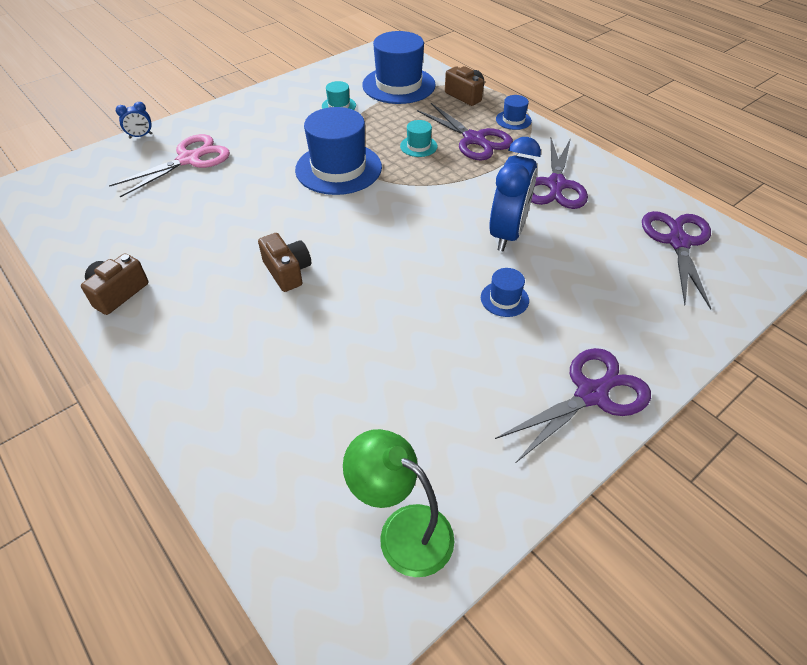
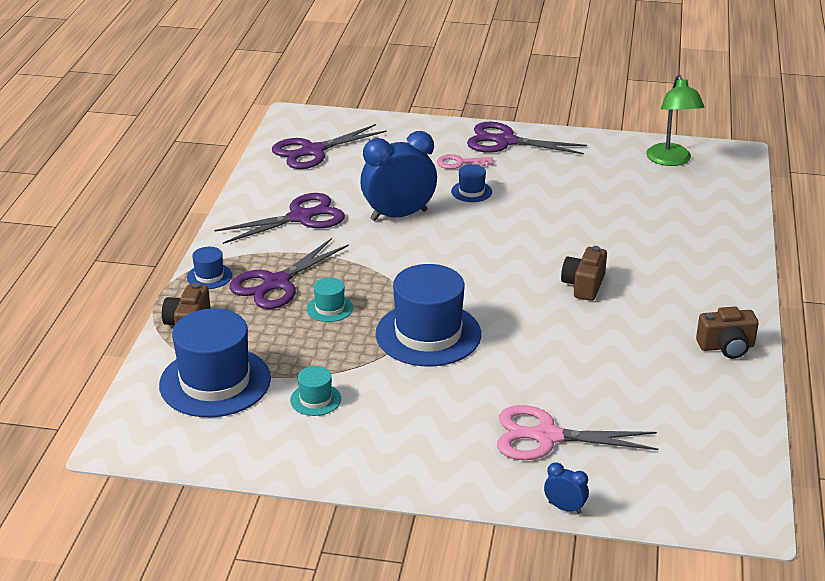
camera: 130 degrees left, 15 degrees down
(474, 139) = (276, 283): purple scissors -> purple scissors turned 150 degrees counterclockwise
(570, 325) = (460, 163): none -> pink key

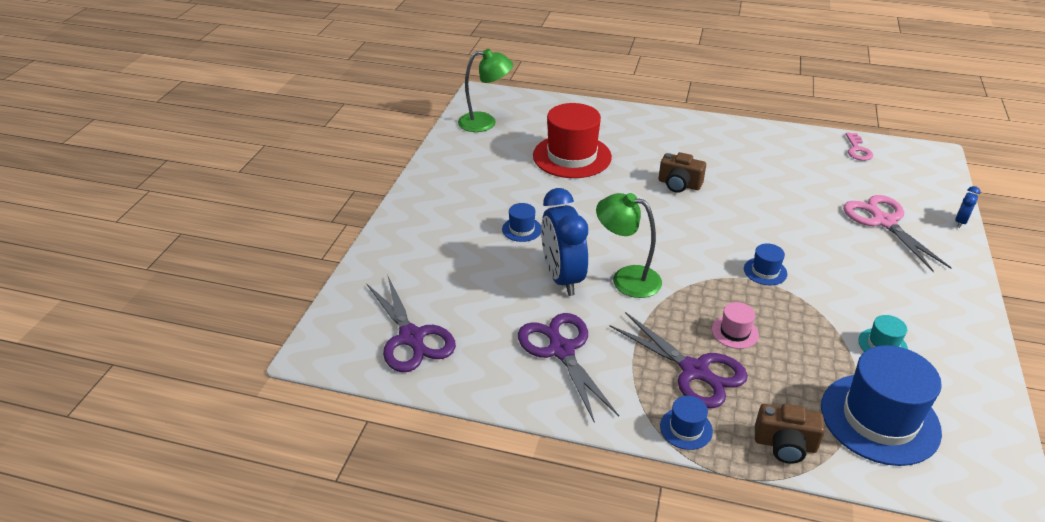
camera: 85 degrees left, 5 degrees up
(329, 308) = (735, 332): turquoise hat -> pink hat
(403, 249) = (626, 278): none -> green lamp
(428, 334) = (765, 271): blue hat -> blue hat, size x0.45
(460, 163) = (464, 232): pink key -> pink key (857, 150)
(505, 141) = (428, 201): purple scissors -> none
(546, 436) = (884, 222): pink scissors -> pink scissors turned 150 degrees clockwise
(619, 215) = (572, 156): none -> red hat
(726, 347) = (751, 135): brown camera -> none

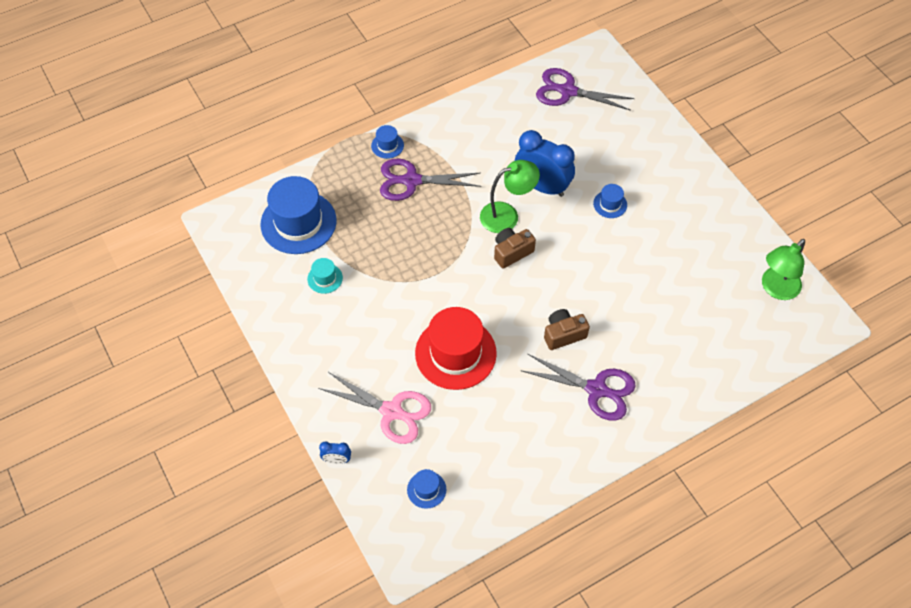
camera: 135 degrees right, 20 degrees up
(561, 350) = (488, 141): purple scissors -> purple scissors (596, 389)
(572, 156) = (668, 303): red hat -> red hat (455, 353)
(735, 332) = (412, 223): pink hat -> none
(765, 271) = (433, 288): blue hat -> blue hat (426, 489)
(785, 445) = (335, 172): brown camera -> brown camera (511, 252)
(857, 150) = (472, 508): pink key -> none
(960, 222) = (337, 460): blue clock -> blue clock turned 105 degrees clockwise

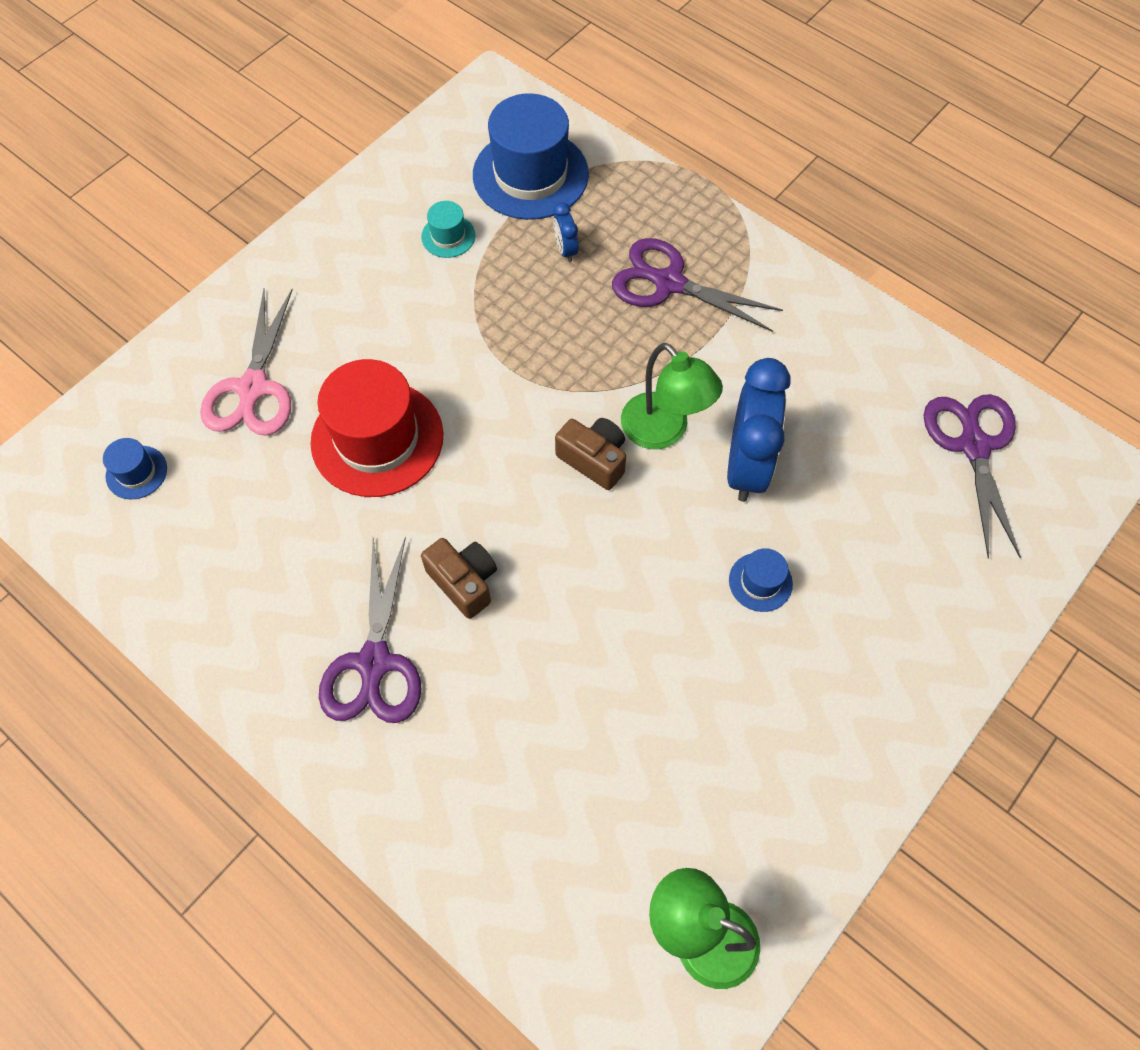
camera: 70 degrees right, 5 degrees up
(337, 460) = (159, 348): blue clock -> blue clock (565, 250)
(387, 145) = (720, 232): blue hat -> none
(411, 181) = (669, 283): purple scissors -> purple scissors turned 45 degrees counterclockwise

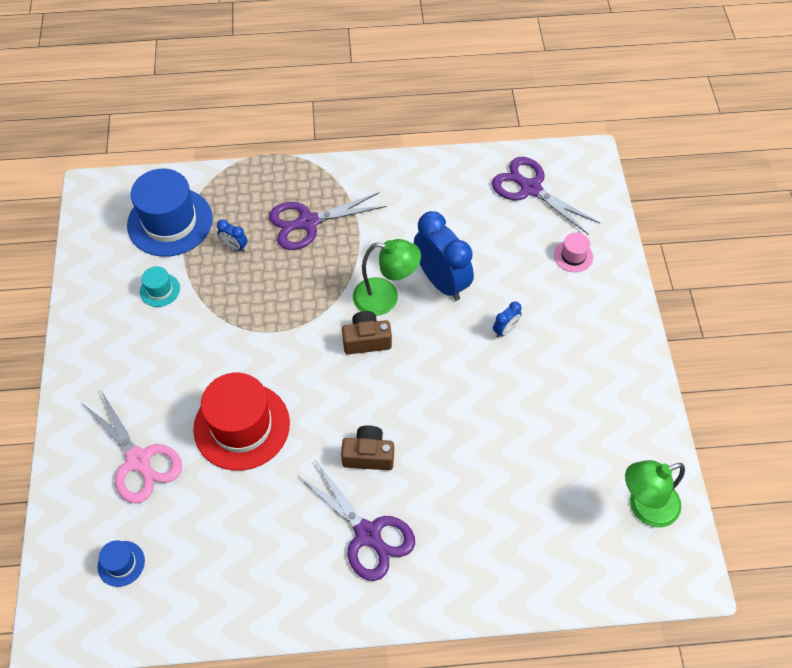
camera: 45 degrees left, 5 degrees down
(760, 582) = (505, 330): blue hat -> blue clock
(940, 568) = (573, 256): none -> pink hat

